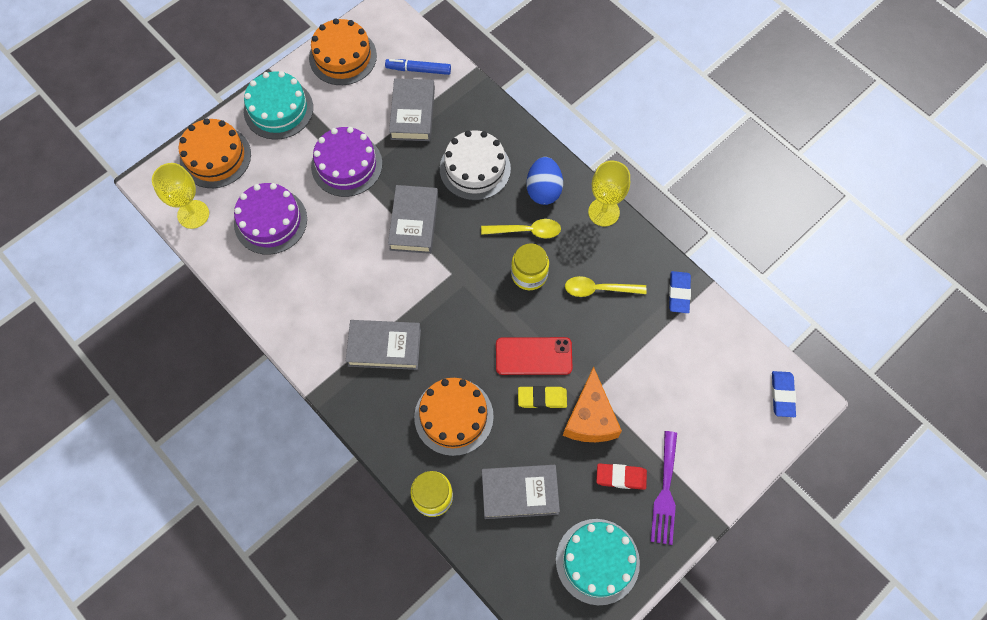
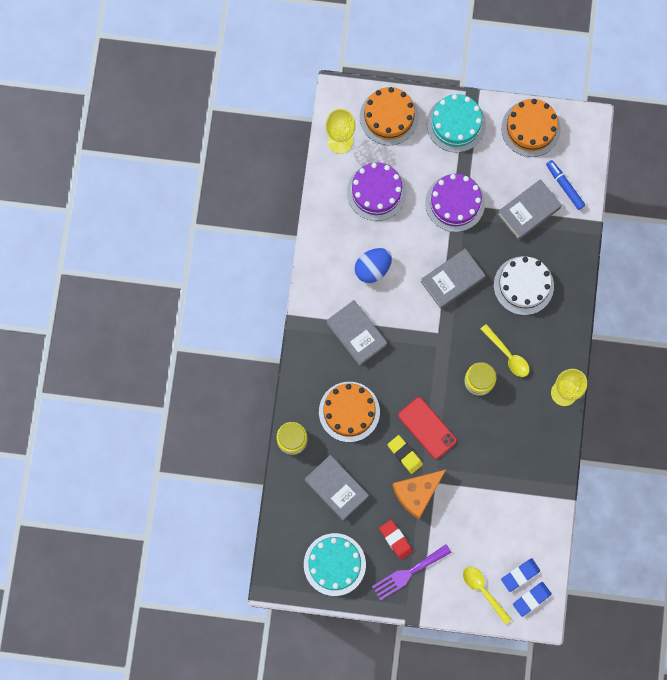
camera: 50 degrees right, 10 degrees up
(543, 190) = (546, 342): blue egg -> blue egg (372, 268)
(598, 289) = (506, 432): yellow spoon -> yellow spoon (483, 591)
(679, 293) = (547, 484): blue eraser -> blue eraser (520, 575)

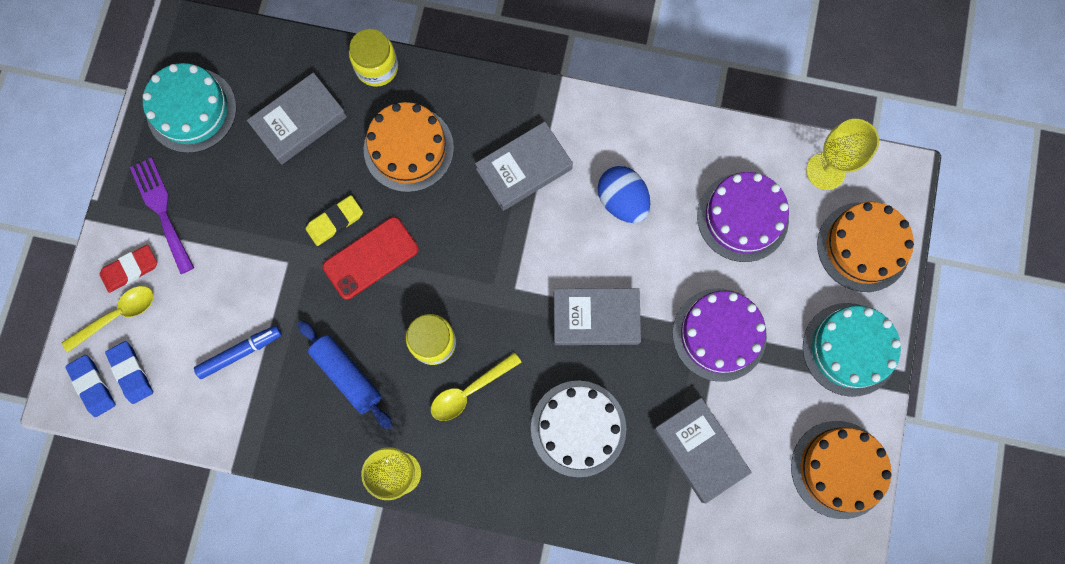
camera: 95 degrees right, 0 degrees up
(396, 539) = (213, 197): red eraser -> red eraser (130, 269)
(417, 493) = (275, 234): orange cheese -> none
(452, 280) = (596, 318): grey book -> grey book turned 60 degrees counterclockwise
(506, 433) = (347, 375): none -> blue rolling pin
(564, 186) = (739, 514): blue marker -> blue marker (240, 352)

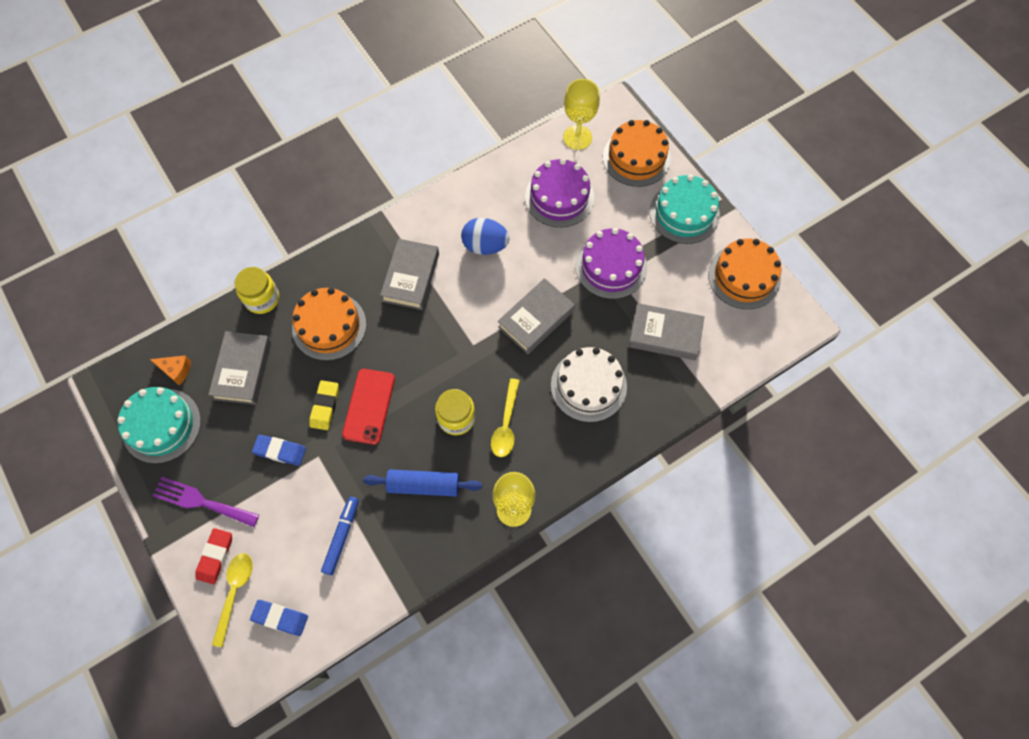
camera: 45 degrees left, 10 degrees down
(93, 386) = (261, 651): blue eraser -> blue eraser (280, 451)
(247, 69) = (176, 370): none -> orange cheese

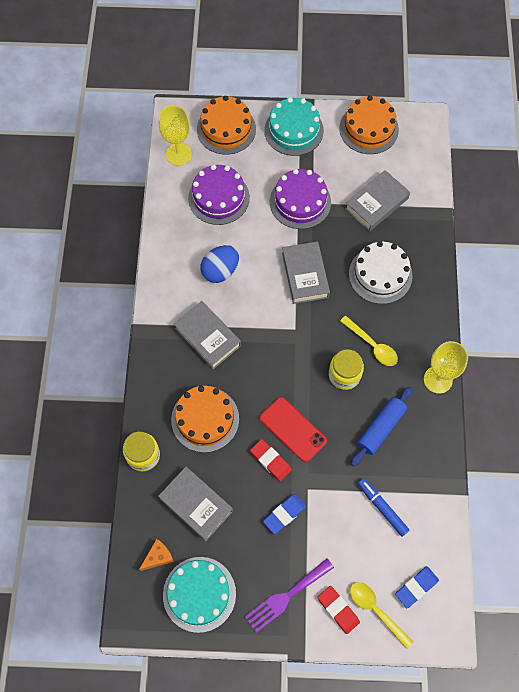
camera: 55 degrees left, 0 degrees up
(325, 406) = (270, 460): yellow eraser -> red eraser

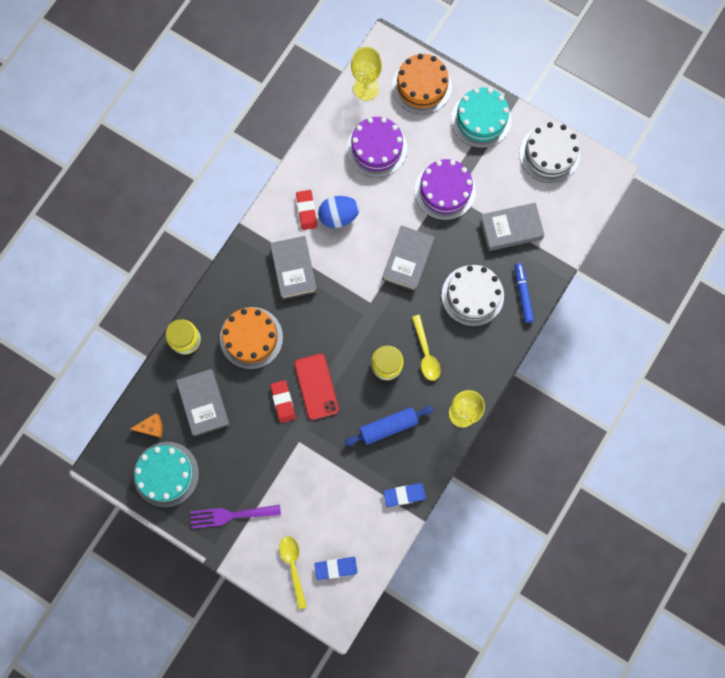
camera: 30 degrees right, 10 degrees up
(284, 514) = (268, 451): blue eraser -> blue eraser (404, 495)
(338, 610) = (264, 548): red eraser -> red eraser (306, 211)
(368, 129) = (549, 154): orange cake -> white cake
(382, 508) = (348, 491): blue marker -> blue marker (523, 294)

